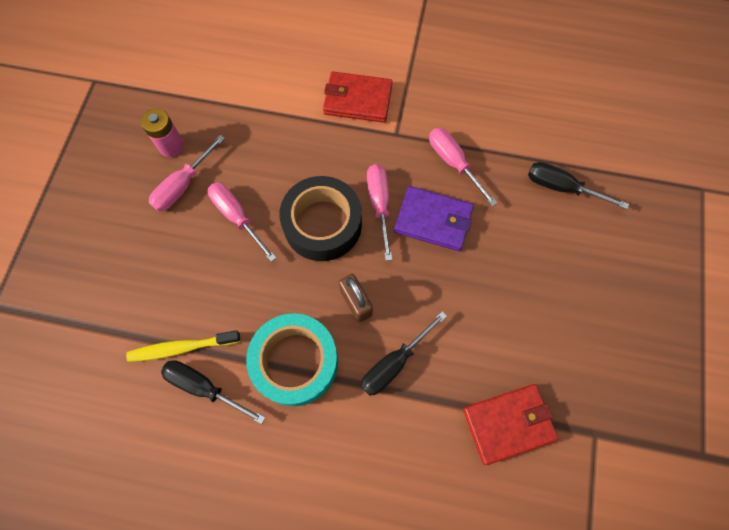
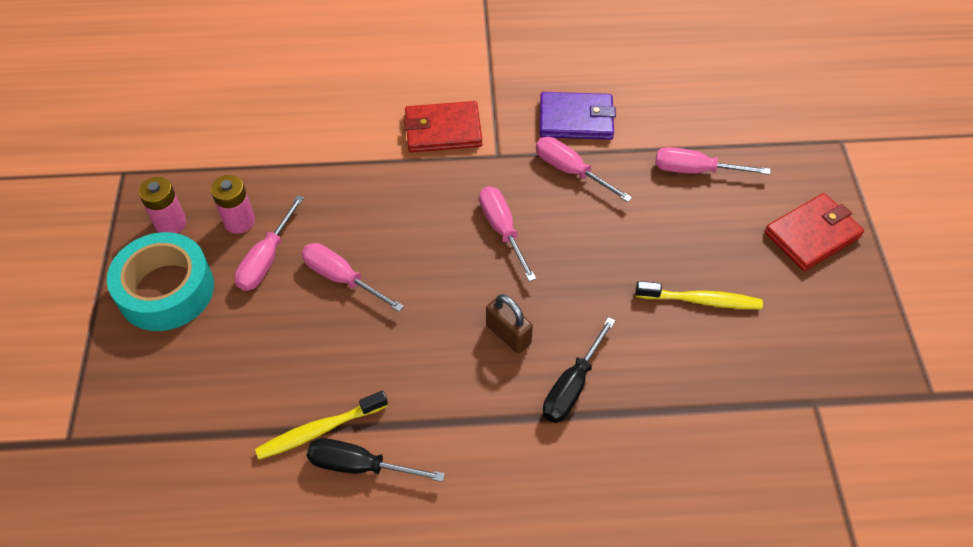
camera: 15 degrees left, 15 degrees down
(118, 135) = (171, 223): none -> pink battery
(295, 362) = (459, 412): turquoise tape -> turquoise tape (166, 290)
(322, 224) = (444, 263): black tape -> none
(433, 220) = (567, 232): purple wallet -> purple wallet (576, 119)
(508, 423) = (718, 416): red wallet -> red wallet (812, 235)
(528, 312) = (701, 300): none -> yellow toothbrush
(561, 187) = (695, 170): black screwdriver -> pink screwdriver

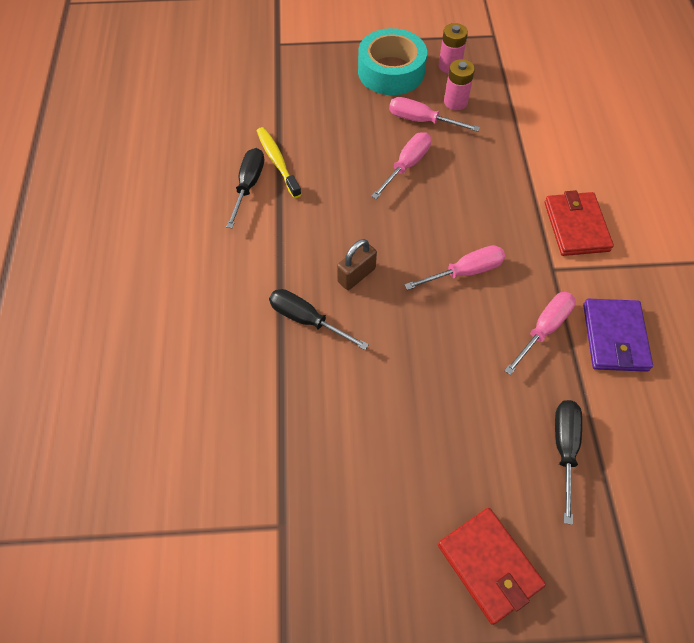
camera: 90 degrees right, 5 degrees up
(695, 170) = (564, 448): pink screwdriver -> black screwdriver
(701, 300) = (396, 434): yellow toothbrush -> none

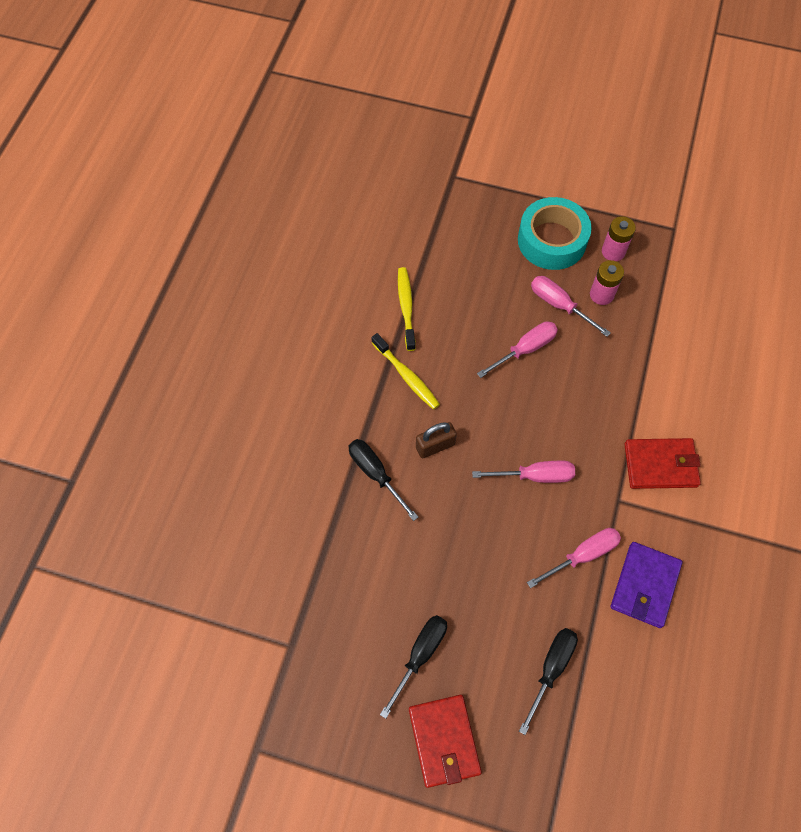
camera: 20 degrees right, 5 degrees up
(248, 185) = (371, 324): black screwdriver -> black screwdriver (420, 655)
(302, 221) = (406, 376): none -> yellow toothbrush
(576, 226) = (660, 465): red wallet -> red wallet turned 75 degrees clockwise

